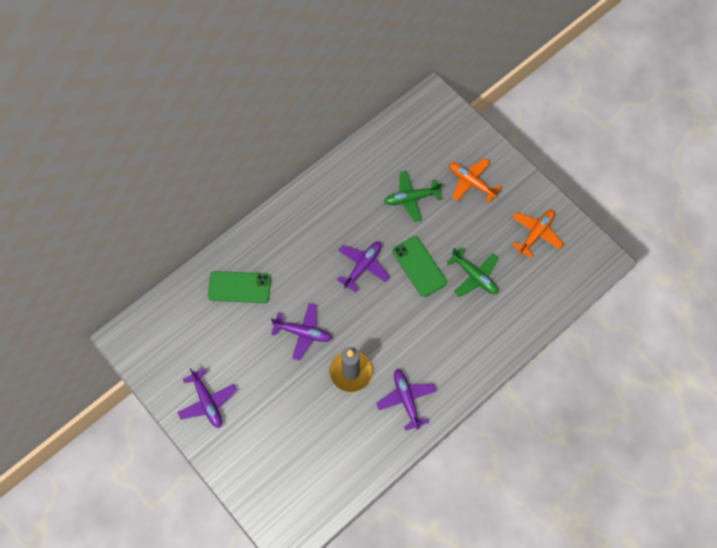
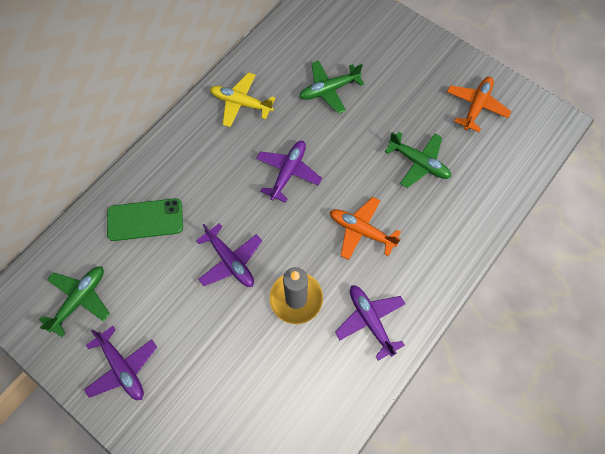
camera: 10 degrees left, 0 degrees up
(180, 343) = (80, 299): none -> green plane
(303, 333) = (230, 261): purple plane -> purple plane turned 45 degrees clockwise
(333, 198) = (241, 103): none -> yellow plane
(419, 266) = (353, 162): green phone -> none
(471, 182) = (392, 63): orange plane -> orange plane (361, 230)

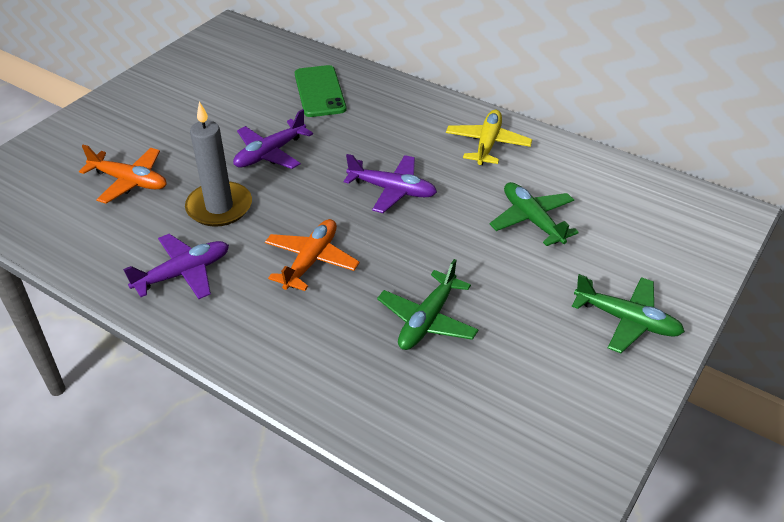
camera: 85 degrees right, 25 degrees down
(80, 299) = (232, 64): green plane -> green plane (627, 320)
(123, 367) = (157, 96): purple plane -> none
(476, 106) = (553, 396): orange plane -> orange plane (130, 181)

